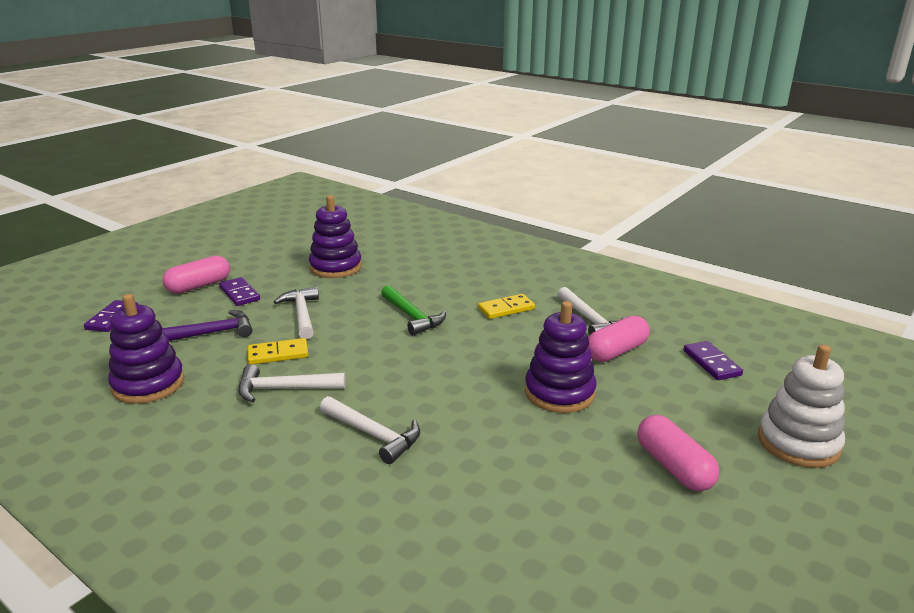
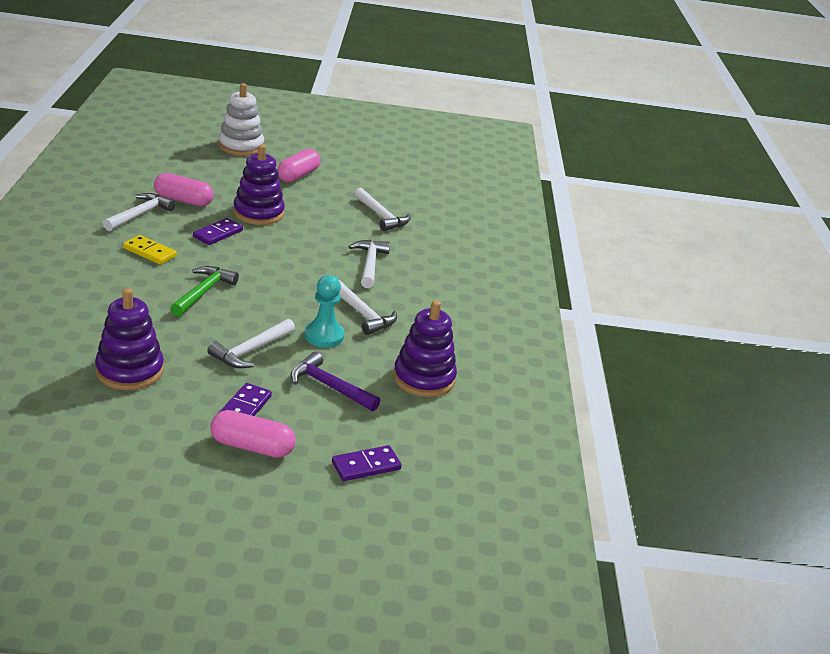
camera: 130 degrees left, 5 degrees up
(278, 354) = (324, 336): yellow domino -> turquoise pawn
(494, 504) = (381, 216): none -> white hammer
(711, 363) = (170, 169): purple domino -> purple domino (218, 234)

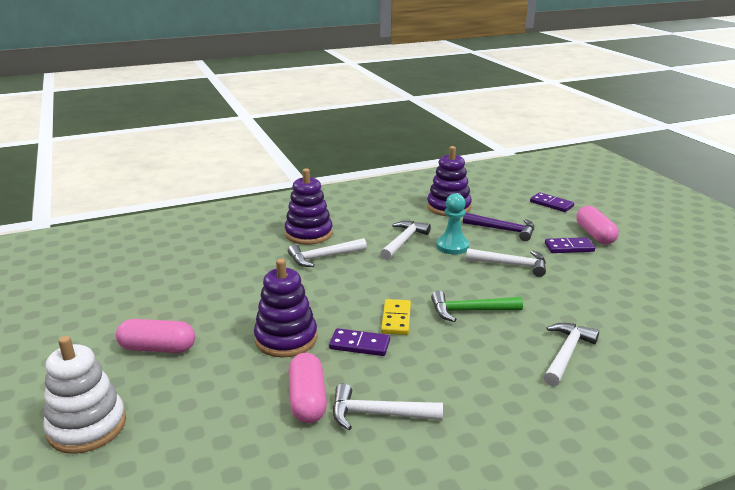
camera: 110 degrees left, 5 degrees down
(129, 371) = (609, 299): purple stacking toy -> purple stacking toy (309, 234)
(150, 252) = (446, 368): yellow domino -> yellow domino (396, 319)
(329, 386) = (503, 230): purple hammer -> purple hammer turned 75 degrees counterclockwise
(381, 216) = (221, 275): white hammer -> white hammer (566, 354)

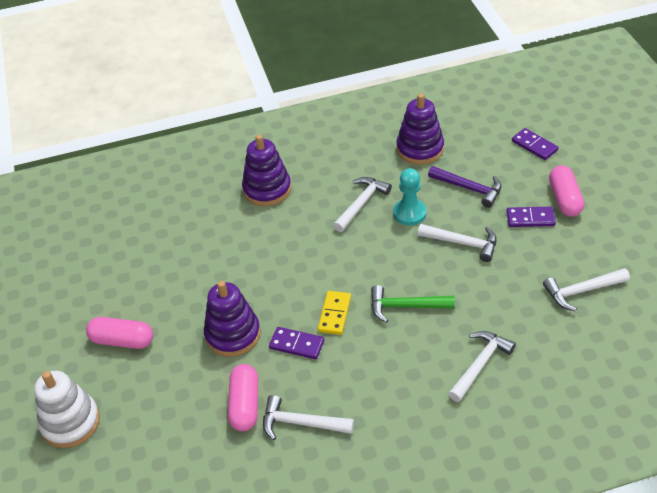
camera: 10 degrees right, 20 degrees up
(323, 257) = (277, 226): white hammer -> white hammer (581, 291)

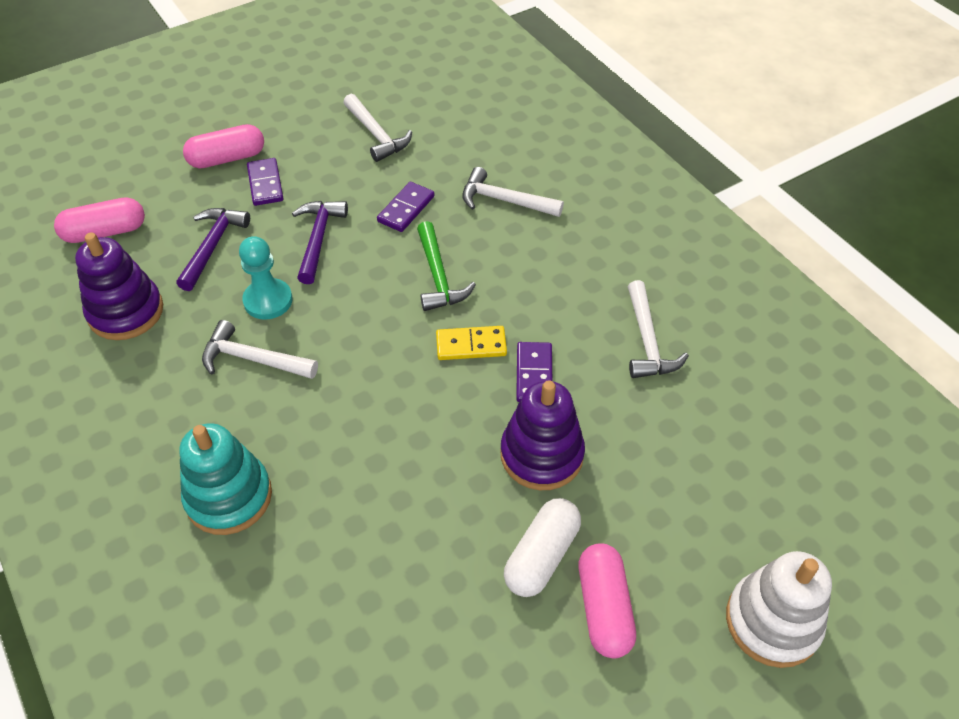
camera: 110 degrees left, 5 degrees up
(167, 319) = (541, 555): none -> white capsule
(245, 405) = (647, 406): pink capsule -> pink capsule (105, 232)
(267, 189) = (229, 497): purple stacking toy -> turquoise stacking toy
(463, 243) = (318, 239): white hammer -> purple hammer
(534, 146) = (122, 193): purple domino -> purple domino (406, 209)

